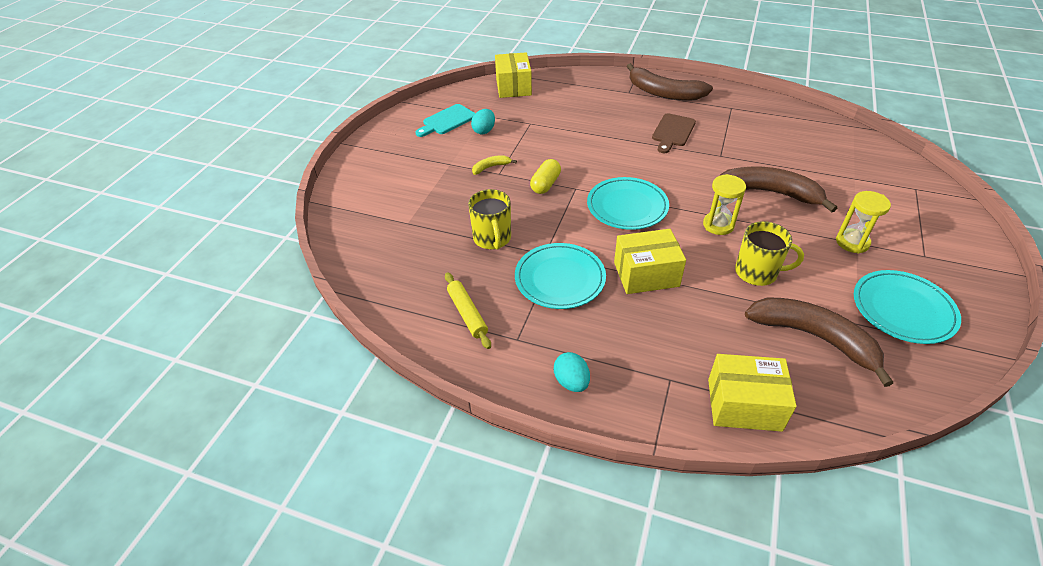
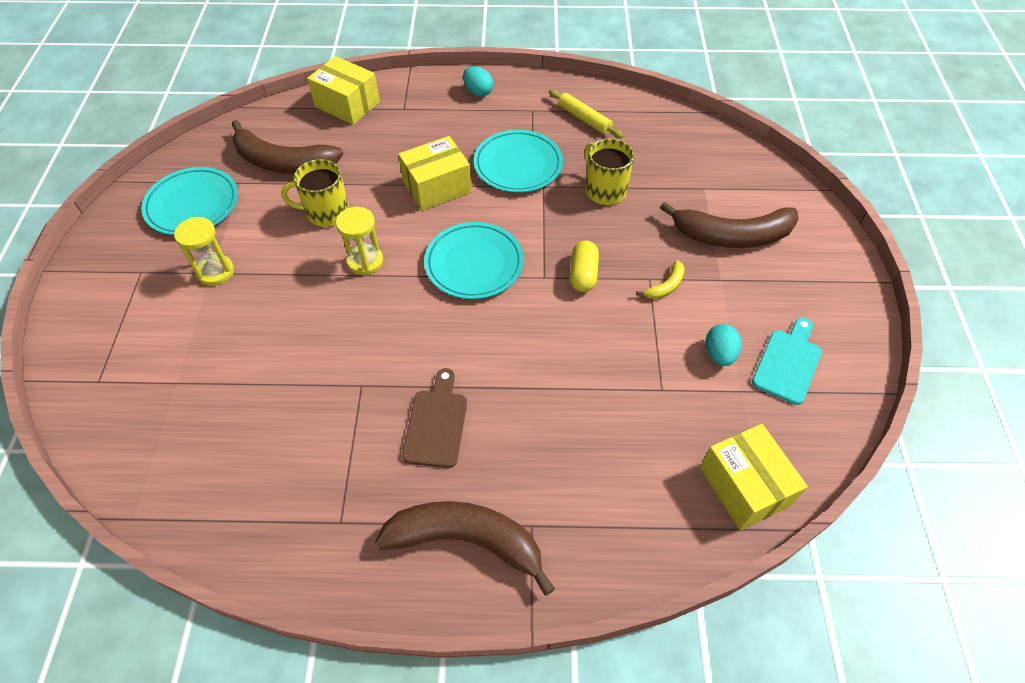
camera: 160 degrees right, 10 degrees up
(744, 404) = (347, 104): yellow box -> yellow box turned 45 degrees clockwise
(769, 193) = (299, 326): brown banana -> brown banana (732, 236)

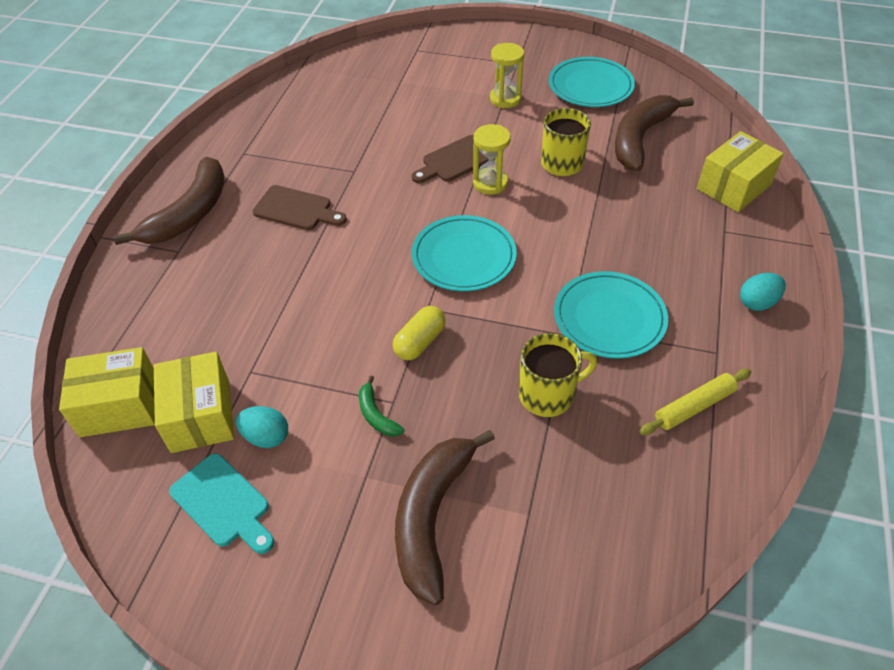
camera: 105 degrees right, 5 degrees down
(332, 296) = (455, 161): none -> brown cutting board
(437, 187) = (583, 243): yellow box -> yellow box (200, 415)
(583, 274) = (420, 342): yellow capsule -> yellow capsule turned 75 degrees counterclockwise
(665, 286) = (376, 415): yellow banana -> green banana

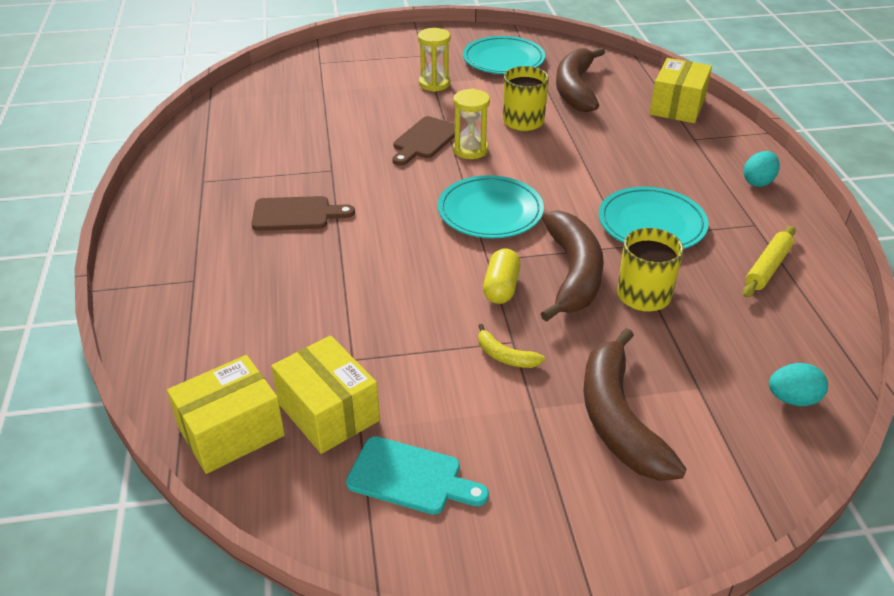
camera: 25 degrees left, 10 degrees down
(190, 213) = (182, 245): brown banana -> brown banana (573, 273)
(266, 437) = (411, 408): turquoise egg -> turquoise egg (792, 399)
(376, 415) = (505, 356): green banana -> yellow banana

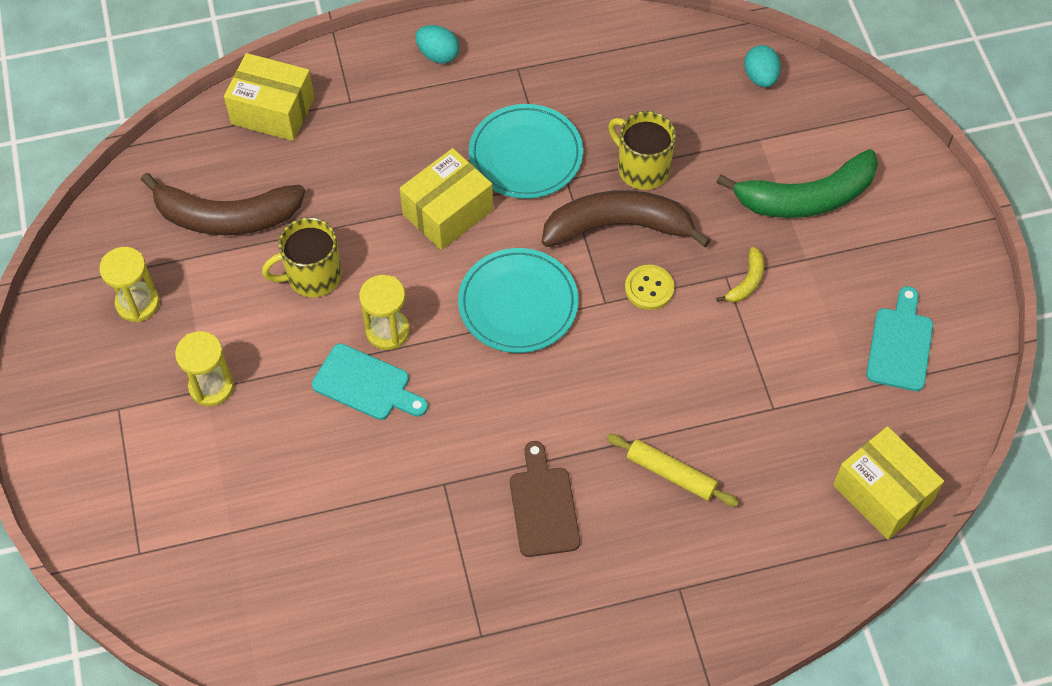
camera: 95 degrees left, 20 degrees up
(328, 412) = (843, 417): yellow box -> yellow box (447, 212)
(424, 140) = (366, 384): brown cutting board -> turquoise cutting board
(501, 287) = (649, 288): yellow capsule -> yellow button
(503, 60) = (137, 303): turquoise plate -> yellow hourglass
(618, 419) = (806, 198): brown banana -> green banana
(767, 267) = (587, 68): yellow rolling pin -> yellow rolling pin (671, 474)

